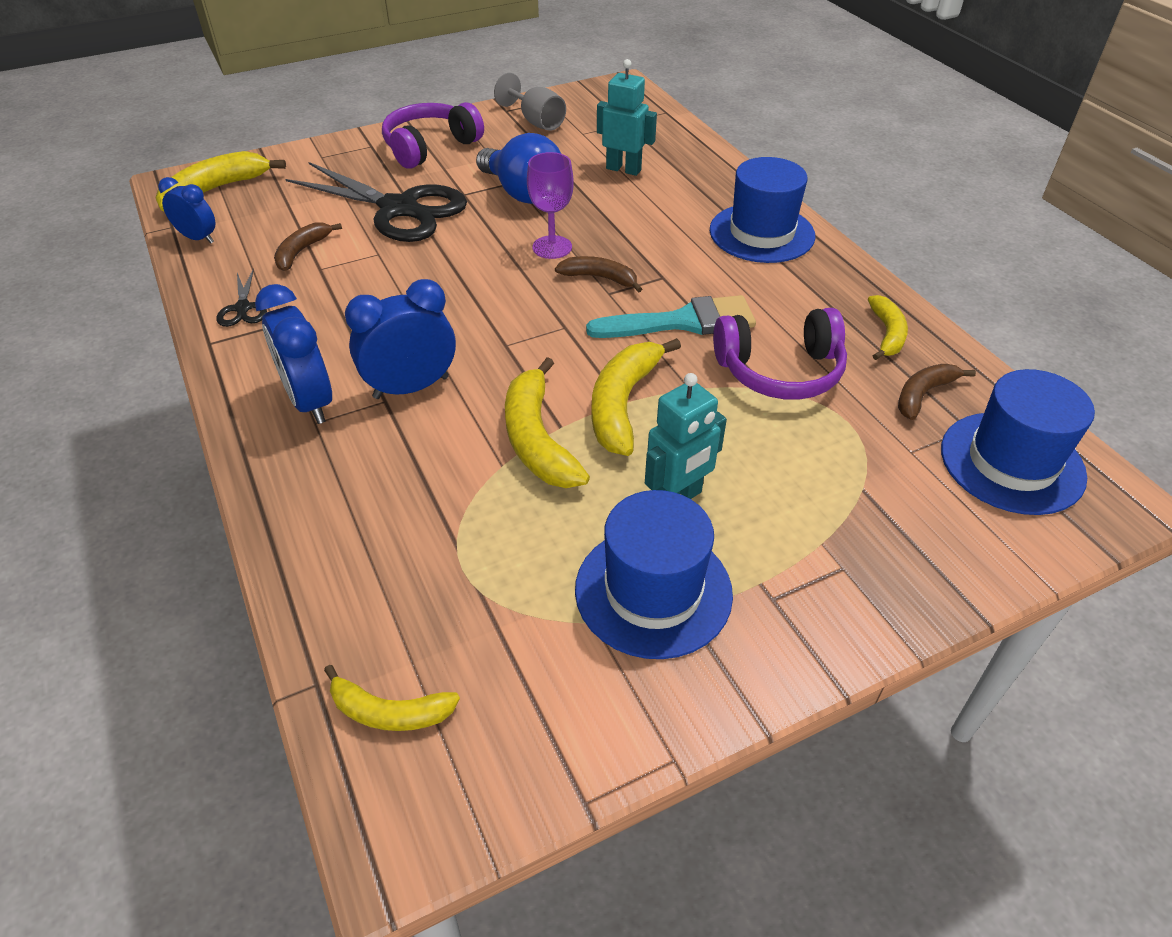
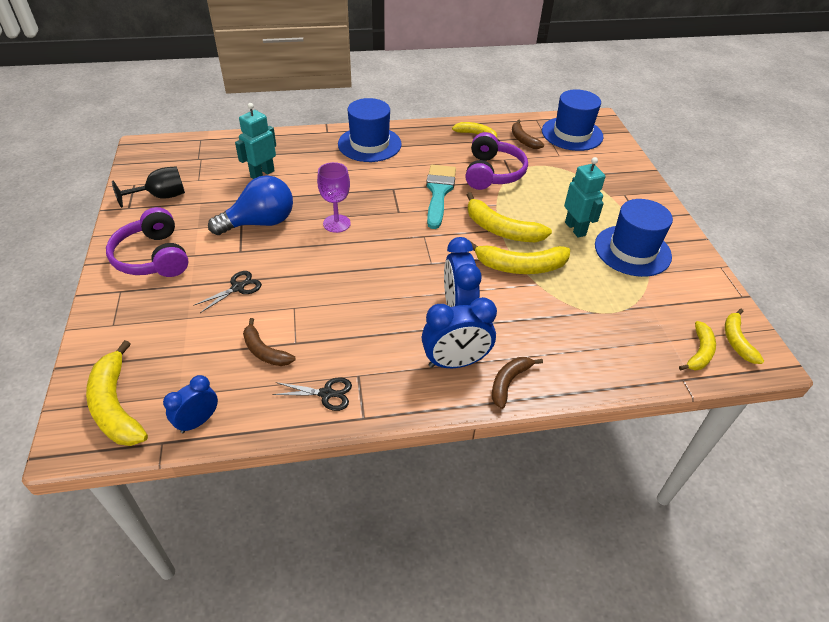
camera: 75 degrees left, 0 degrees up
(399, 209) = (238, 288): black scissors -> black scissors, size x0.42
(437, 783) = (736, 341): none -> yellow banana
(536, 121) = (161, 196): grey goblet -> black goblet
(600, 278) = (381, 211): brown banana -> brown banana (509, 382)

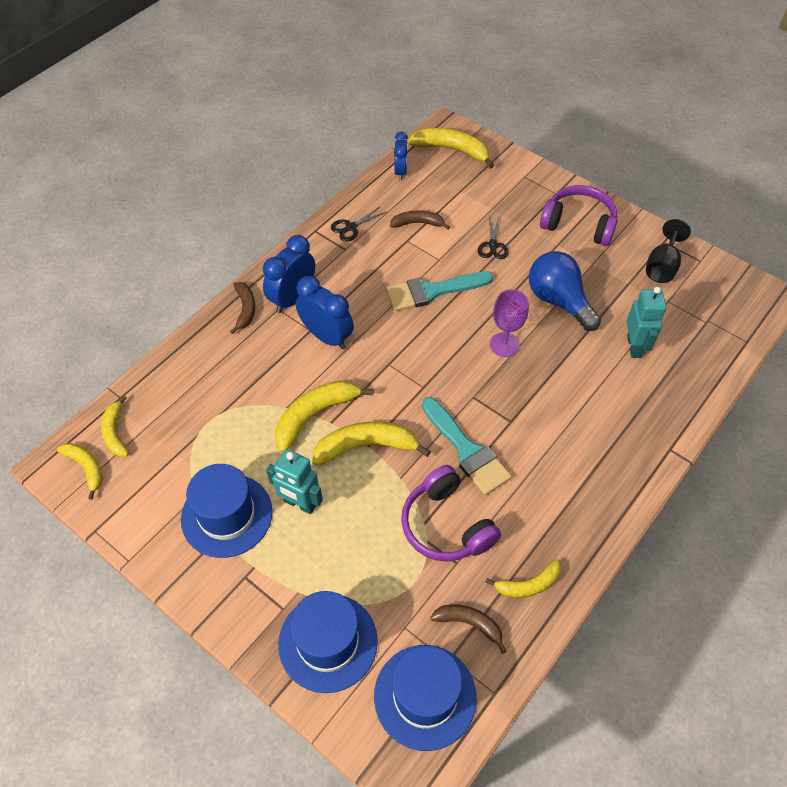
camera: 140 degrees right, 10 degrees up
(260, 223) = (558, 301): blue light bulb -> blue light bulb turned 120 degrees clockwise
(334, 288) = (432, 291): none -> turquoise brush
(369, 144) = (608, 466): blue hat -> blue hat (328, 642)

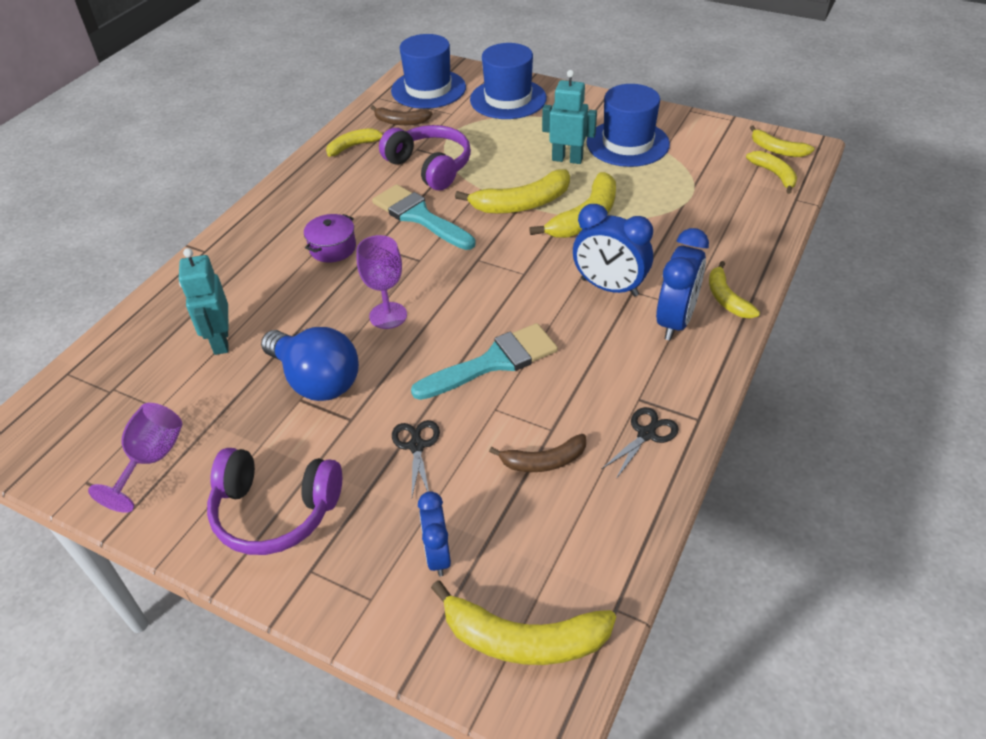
camera: 170 degrees right, 10 degrees down
(245, 309) = (726, 298): brown banana -> yellow banana
(400, 171) = (607, 562): blue clock -> blue clock (437, 555)
(550, 427) = (332, 248): none -> purple pot
(662, 266) = (151, 460): black goblet -> purple goblet

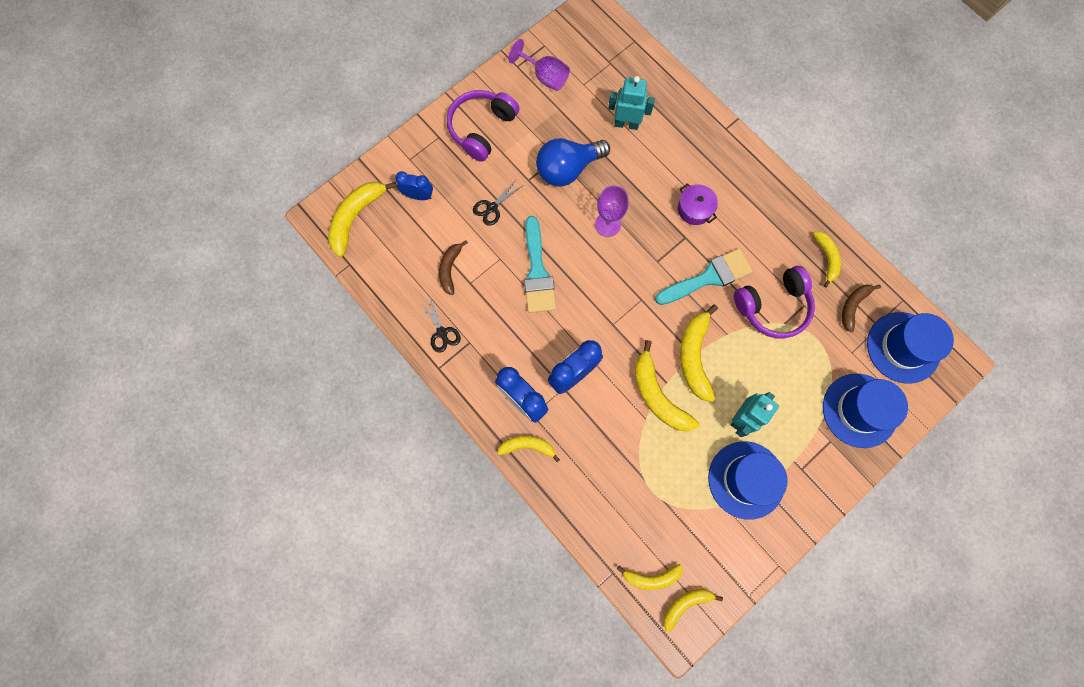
camera: 110 degrees right, 30 degrees up
(416, 446) = (492, 207): black scissors -> black scissors turned 120 degrees clockwise

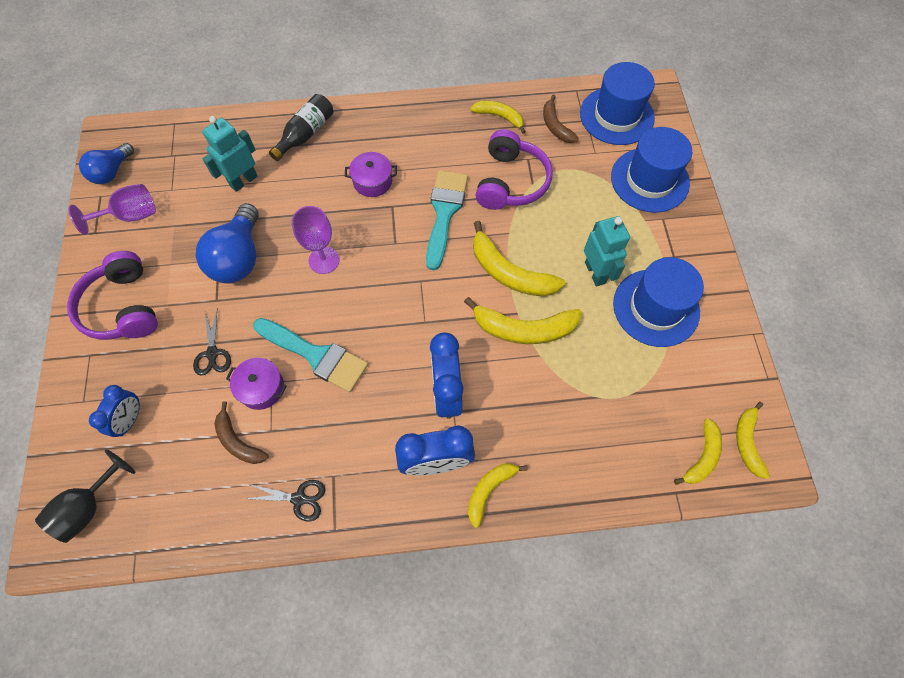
camera: 55 degrees left, 10 degrees down
(356, 217) = (89, 506): yellow banana -> black goblet
(418, 195) = (130, 419): blue clock -> blue clock turned 150 degrees clockwise
(492, 255) = (261, 388): none -> purple pot
(566, 36) = (112, 172): none -> blue light bulb
(697, 133) = (306, 134): none -> black bottle

